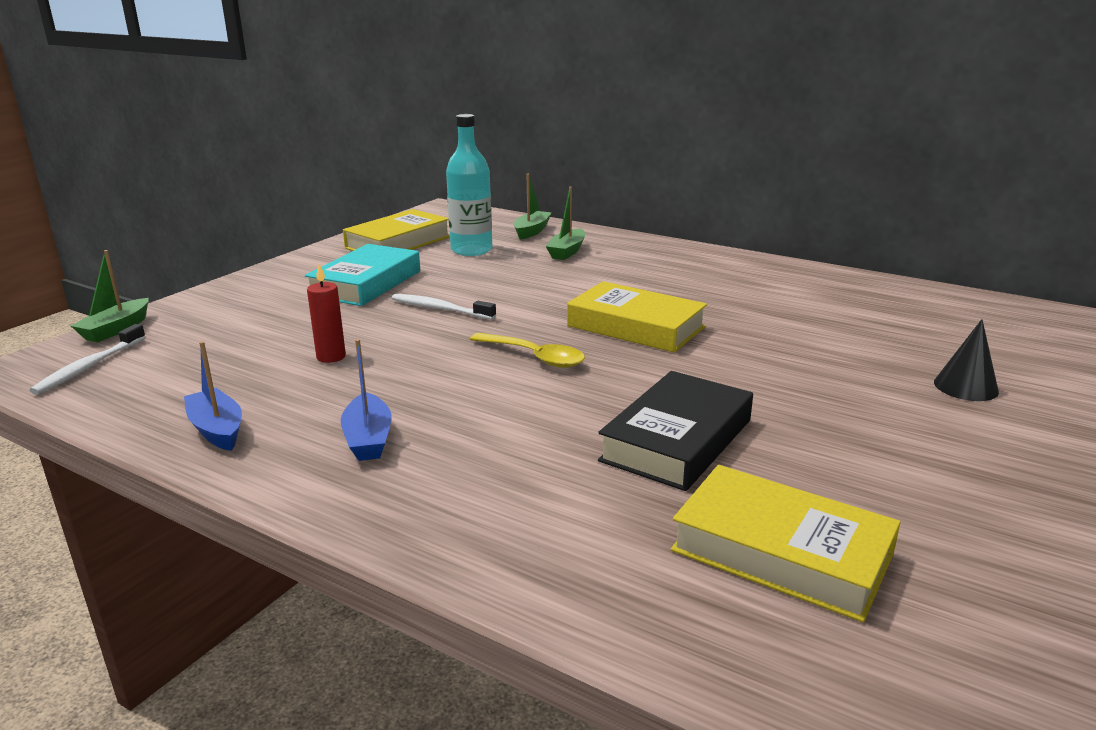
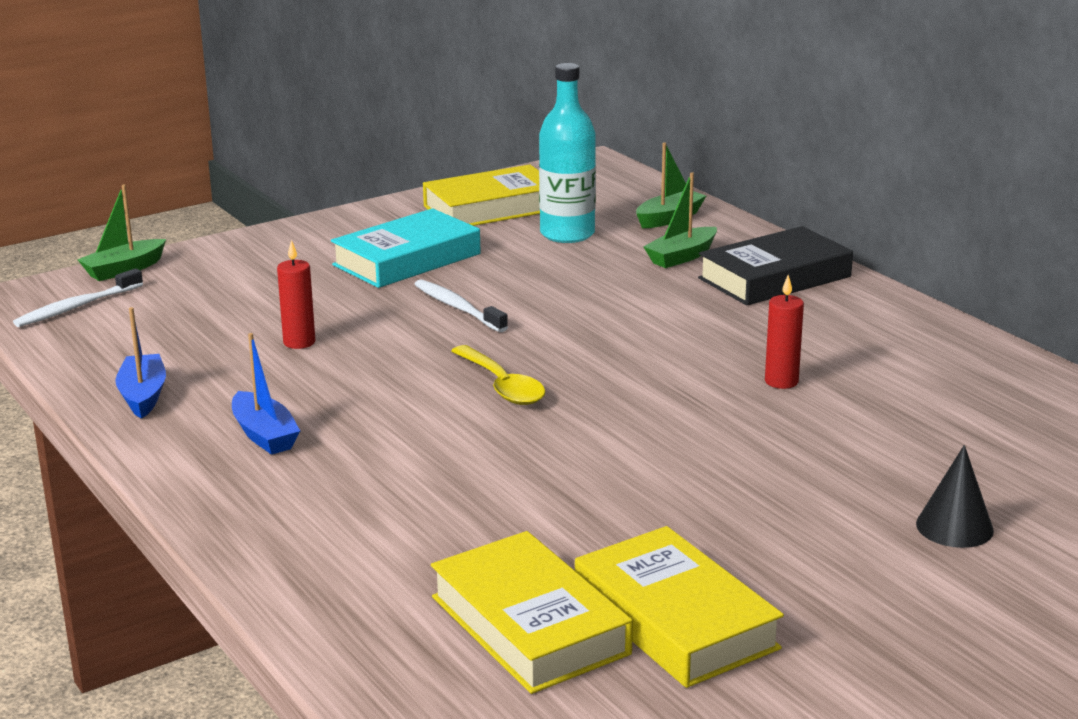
camera: 25 degrees right, 0 degrees up
(368, 439) = (264, 435): blue boat -> blue boat turned 45 degrees counterclockwise
(635, 326) = (653, 373): yellow book -> yellow book (675, 620)
(677, 440) = (552, 505): black book -> black book (774, 277)
(728, 315) = (781, 381): none -> red candle

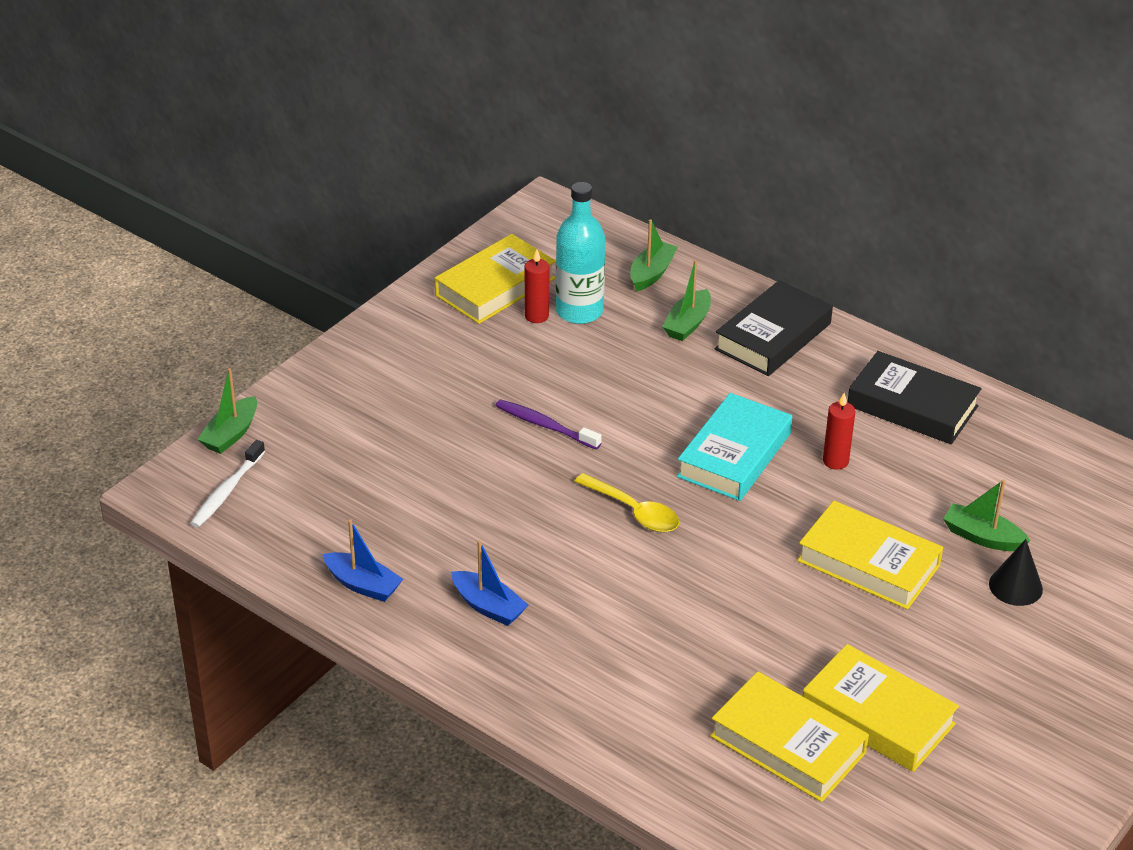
camera: 20 degrees left, 15 degrees up
(143, 396) = (363, 585): blue boat -> blue boat turned 150 degrees clockwise
(299, 342) = (444, 495): red candle -> red candle (536, 316)
(407, 259) = (466, 372): turquoise book -> turquoise book (734, 455)
(457, 308) = (545, 425): white toothbrush -> purple toothbrush
(763, 473) = (868, 563): none -> yellow book
(911, 351) = (912, 406): none -> black book
(934, 474) = (982, 537): none -> green boat

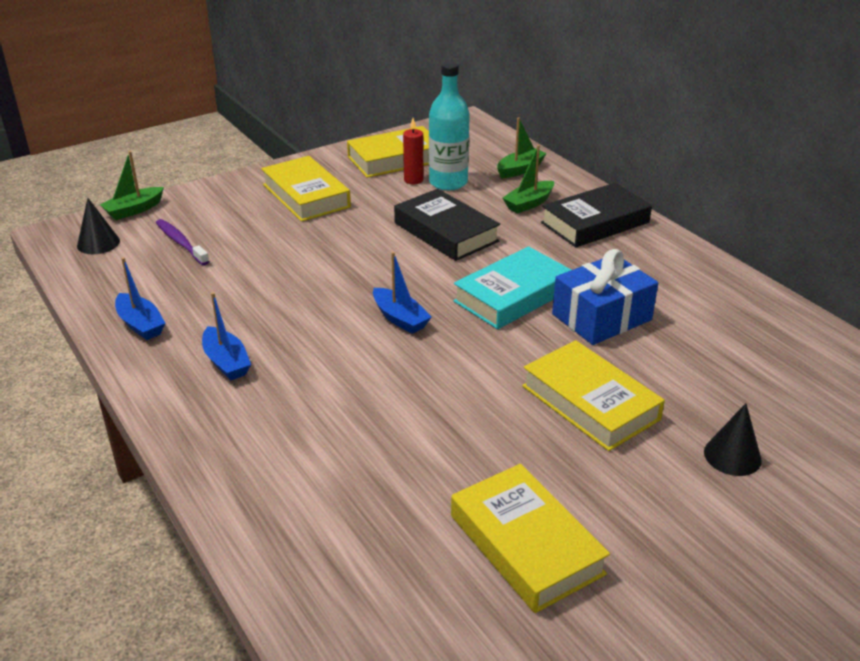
camera: 20 degrees right, 5 degrees down
(227, 491) = (98, 243): white toothbrush -> black cone
(545, 425) = (369, 247): purple toothbrush -> purple toothbrush (181, 243)
(634, 511) = (400, 318): yellow spoon -> blue boat
(788, 744) = (416, 548): yellow book -> yellow book (306, 196)
(835, 461) = (601, 317): red candle -> blue gift
(912, 406) = (694, 290): black book -> black book (446, 232)
(982, 537) = (715, 405): green boat -> none

